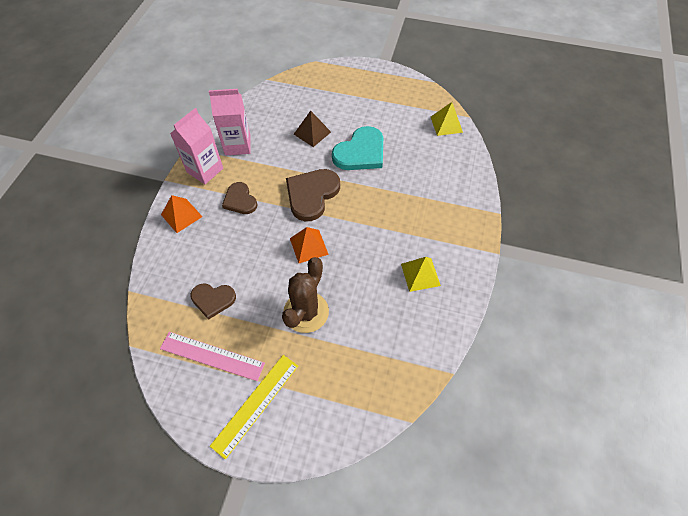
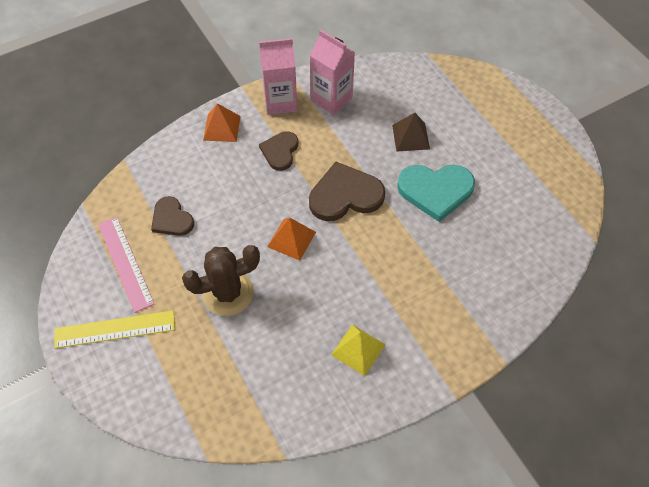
camera: 45 degrees right, 0 degrees up
(446, 124) = (559, 230): yellow pyramid -> none

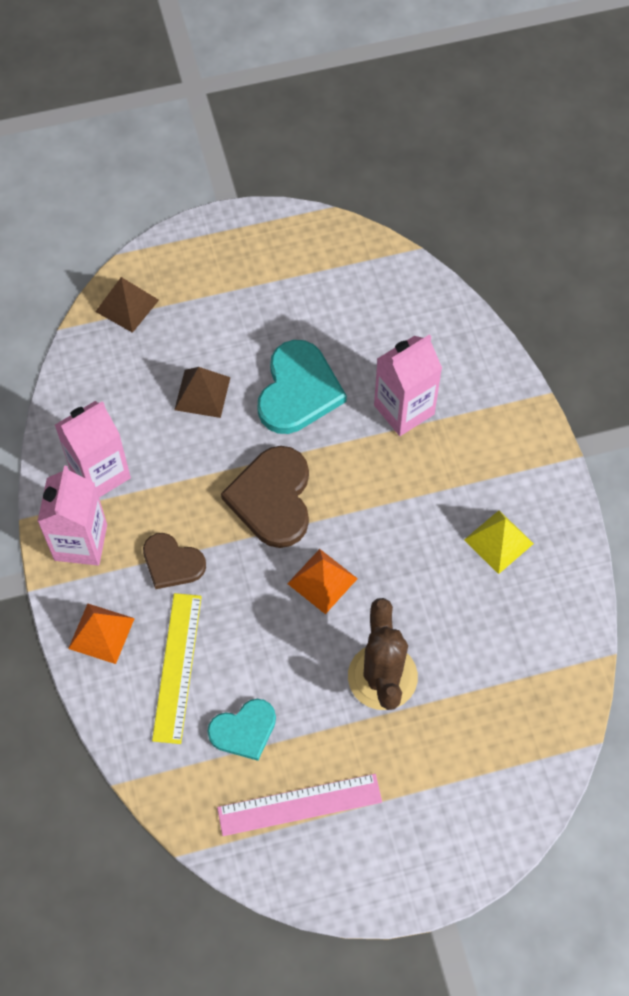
camera: 75 degrees left, 5 degrees up
(115, 329) = (400, 831): yellow ruler -> yellow ruler (177, 667)
(171, 219) = (244, 730): brown heart -> turquoise heart
(447, 260) = (404, 410): none -> pink carton
(460, 81) = (127, 305): none -> brown pyramid

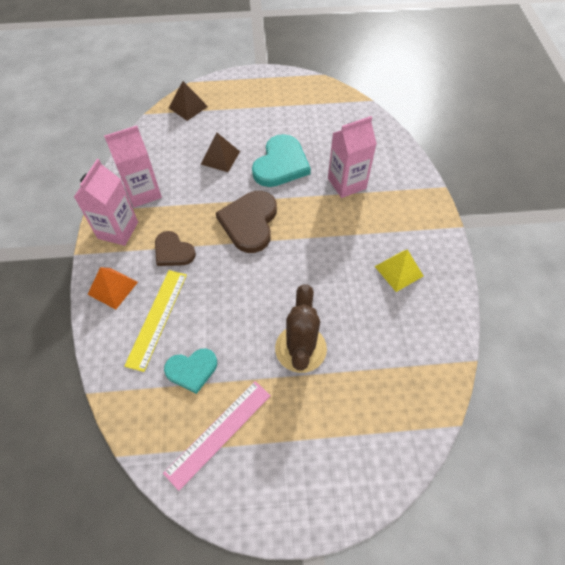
camera: 10 degrees right, 5 degrees down
(299, 805) = (219, 433): pink ruler -> pink ruler turned 45 degrees counterclockwise
(322, 581) = (271, 278): orange pyramid -> none

